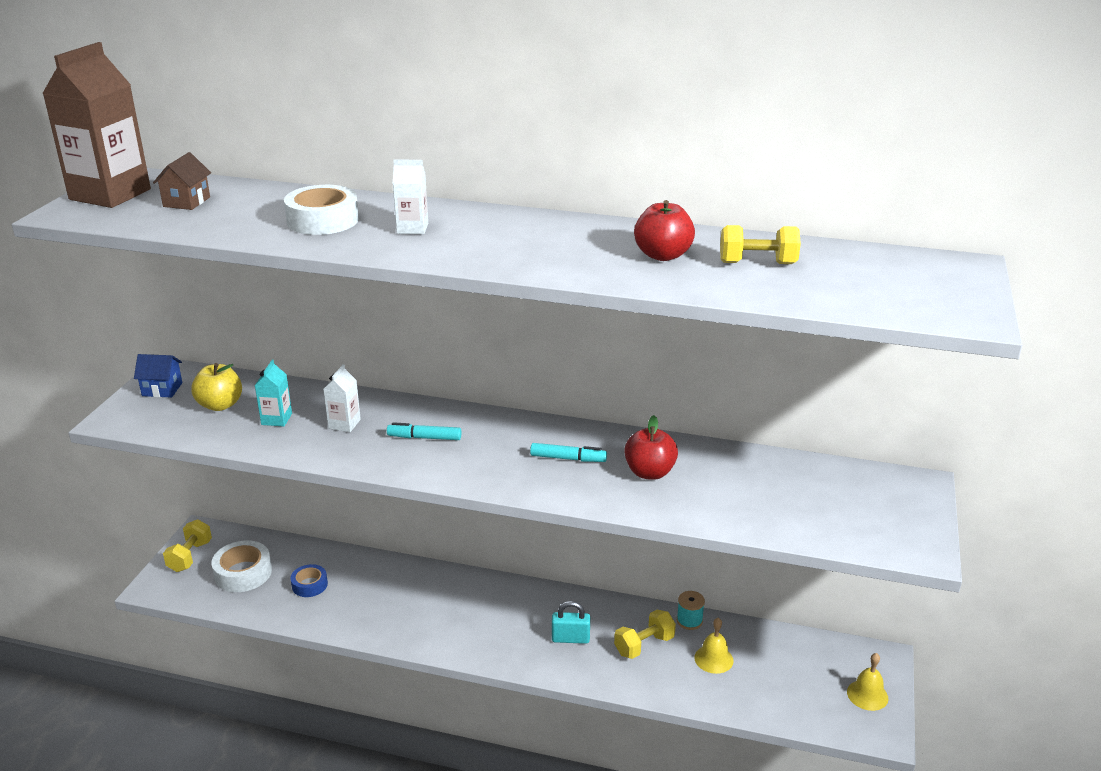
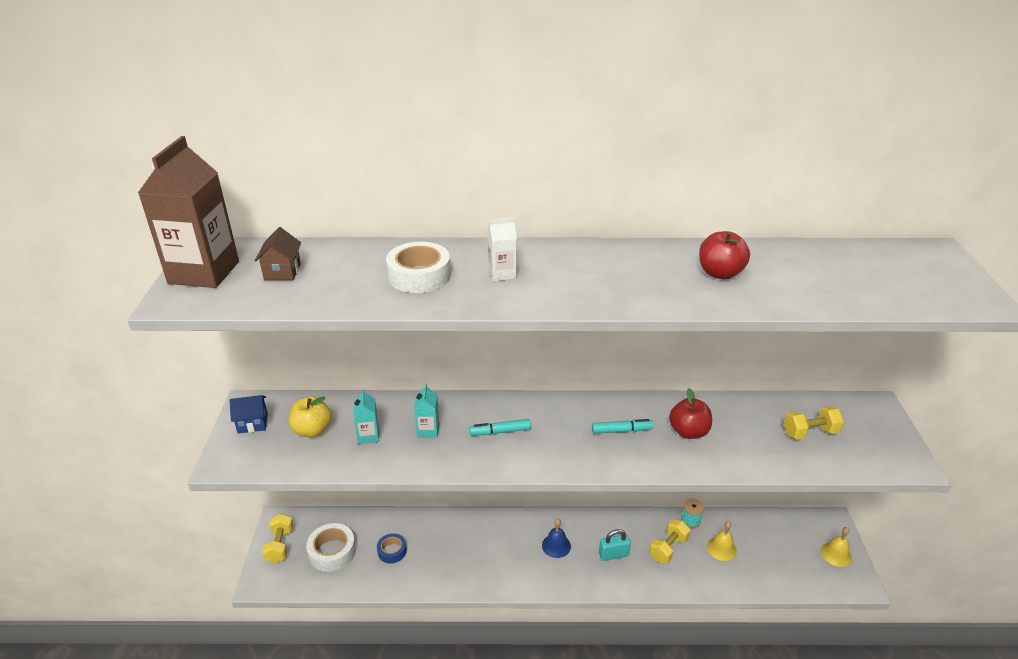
camera: 15 degrees left, 5 degrees up
(344, 424) = (428, 430): white carton -> turquoise carton
(504, 616) = (556, 545): none -> blue bell
(757, 263) = (794, 271): yellow dumbbell -> yellow dumbbell (810, 432)

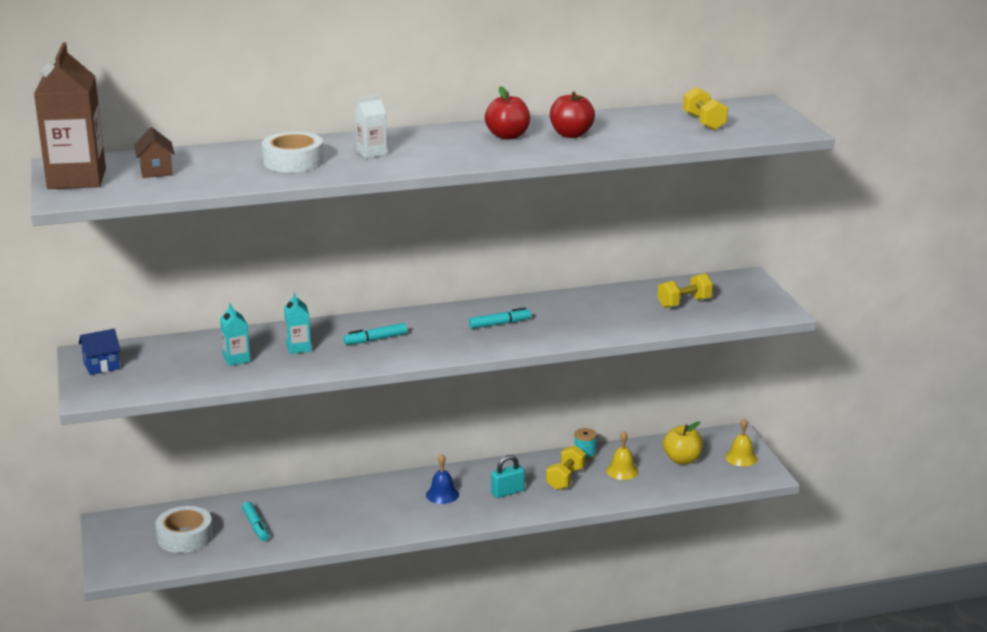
camera: 15 degrees left, 10 degrees down
(280, 545) = (119, 541): yellow dumbbell -> yellow dumbbell (704, 122)
(312, 430) = (172, 363): yellow apple -> yellow apple (682, 460)
(392, 551) = (256, 526): blue tape -> turquoise marker
(688, 432) = (566, 317): red apple -> red apple (507, 136)

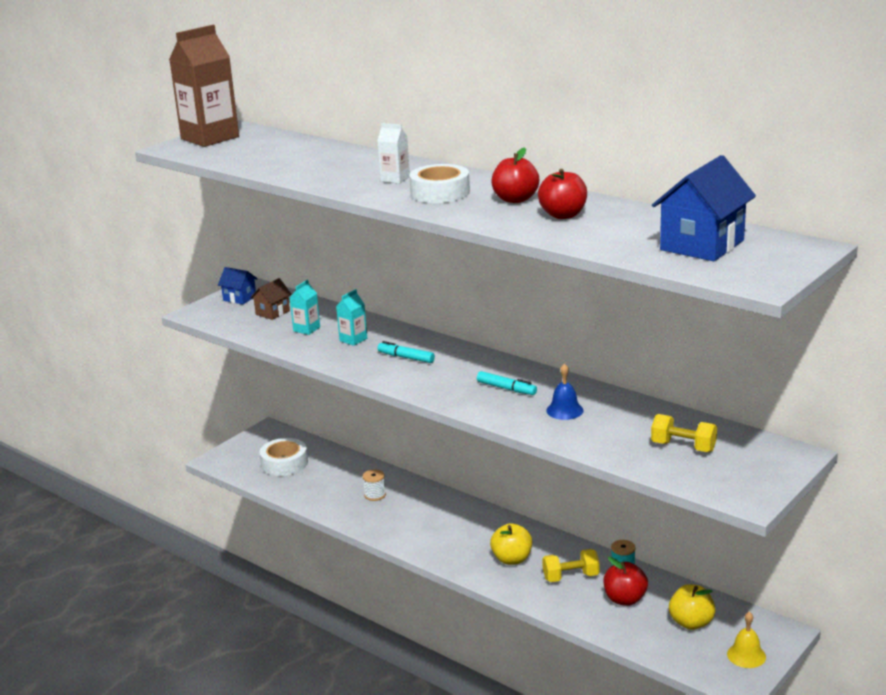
camera: 55 degrees right, 0 degrees up
(156, 171) = (256, 147): brown house -> brown house (272, 312)
(256, 526) = (329, 481): turquoise marker -> none
(293, 161) = (337, 168): white tape -> white tape (440, 192)
(317, 513) = (375, 495): none -> white spool
(442, 494) = (468, 532): blue bell -> blue bell (564, 410)
(507, 492) = (512, 559): turquoise padlock -> yellow apple
(622, 471) = (625, 599): yellow bell -> red apple
(704, 122) = (702, 245): yellow dumbbell -> blue house

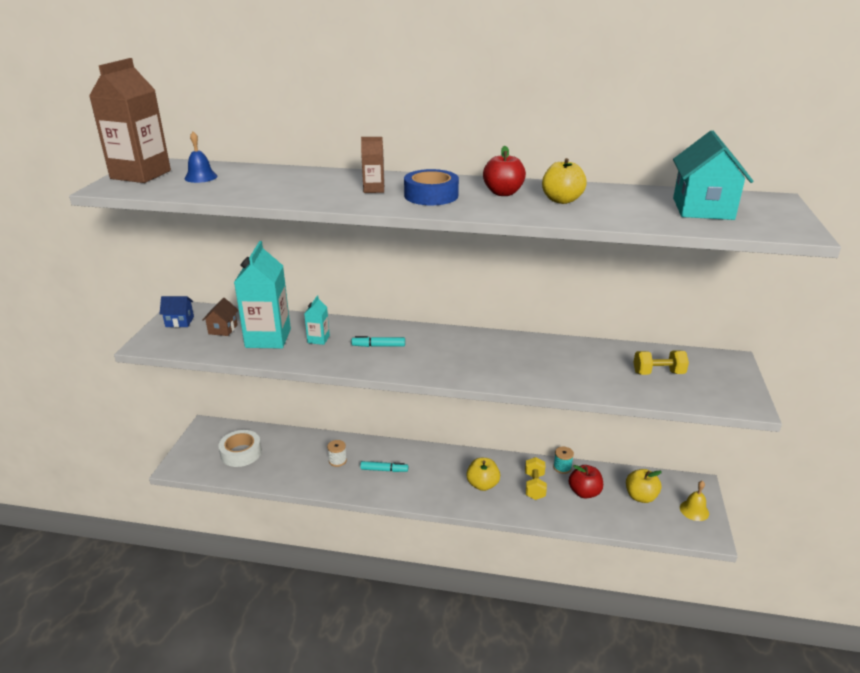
camera: 30 degrees left, 5 degrees up
(306, 329) = (268, 338): turquoise carton -> turquoise carton, size x2.15
(395, 179) = (374, 189): white carton -> brown carton
(440, 192) = (431, 195): white tape -> blue tape
(506, 388) = (484, 355): turquoise marker -> turquoise marker (384, 470)
(563, 215) = (561, 200): red apple -> yellow apple
(564, 410) = (546, 363): blue bell -> blue bell (201, 177)
(571, 577) = (534, 486): yellow dumbbell -> yellow dumbbell turned 45 degrees counterclockwise
(702, 245) = (702, 208): blue house -> turquoise house

